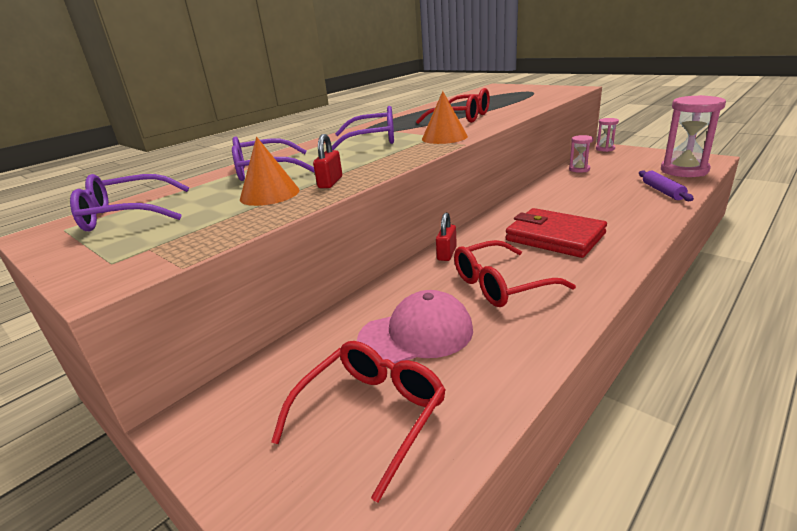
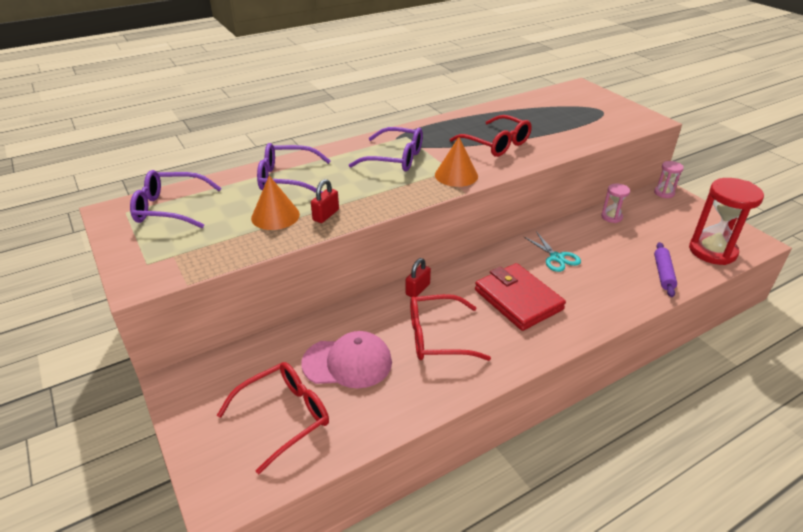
camera: 15 degrees right, 10 degrees up
(560, 202) = (556, 257): none -> turquoise scissors
(684, 170) = (712, 251): pink hourglass -> red hourglass

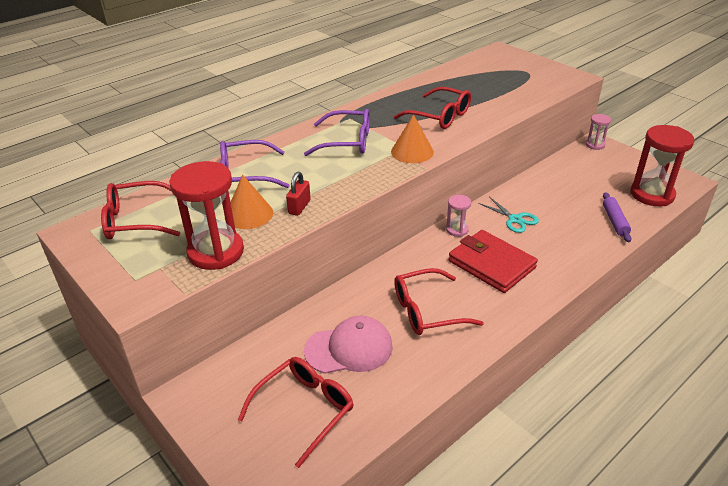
camera: 10 degrees left, 0 degrees up
(170, 208) = (136, 220): purple glasses -> red glasses
(230, 248) = (216, 252): none -> red hourglass
(417, 289) = (394, 268): red padlock -> none
(611, 217) = (554, 174): pink hourglass -> pink hourglass (457, 230)

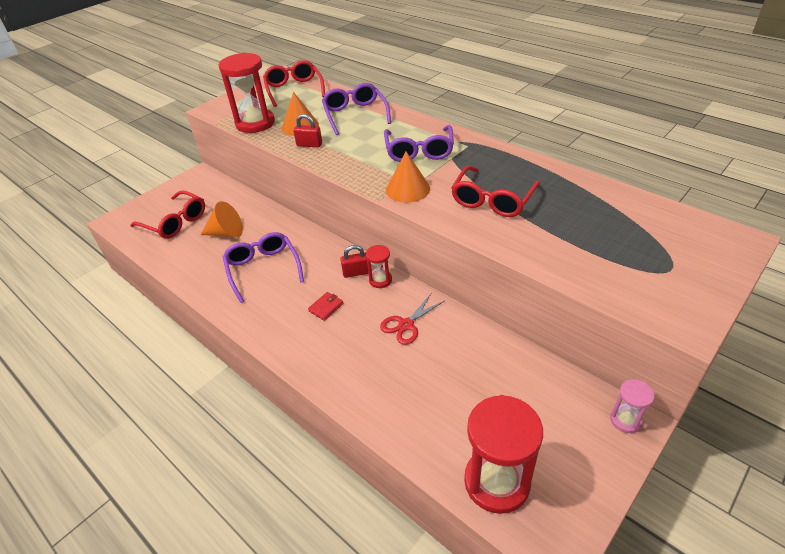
camera: 85 degrees right, 5 degrees up
(349, 348) = (226, 233): pink cap -> orange cone
(427, 311) = (263, 269): red glasses -> purple glasses
(444, 244) = (356, 272): none -> red padlock
(457, 230) = (380, 280): pink hourglass -> red hourglass
(491, 264) = (326, 307): red wallet -> red wallet, size x0.40
(515, 219) = (406, 325): turquoise scissors -> red scissors
(615, 221) = (418, 424): purple rolling pin -> none

